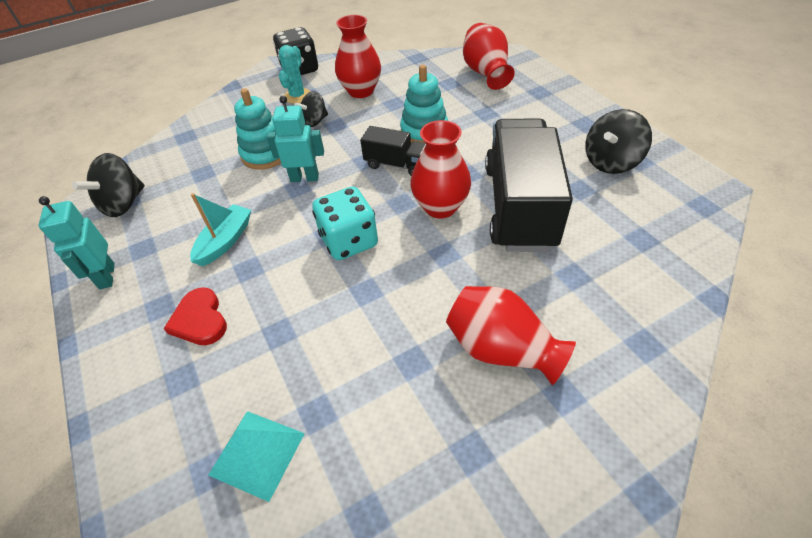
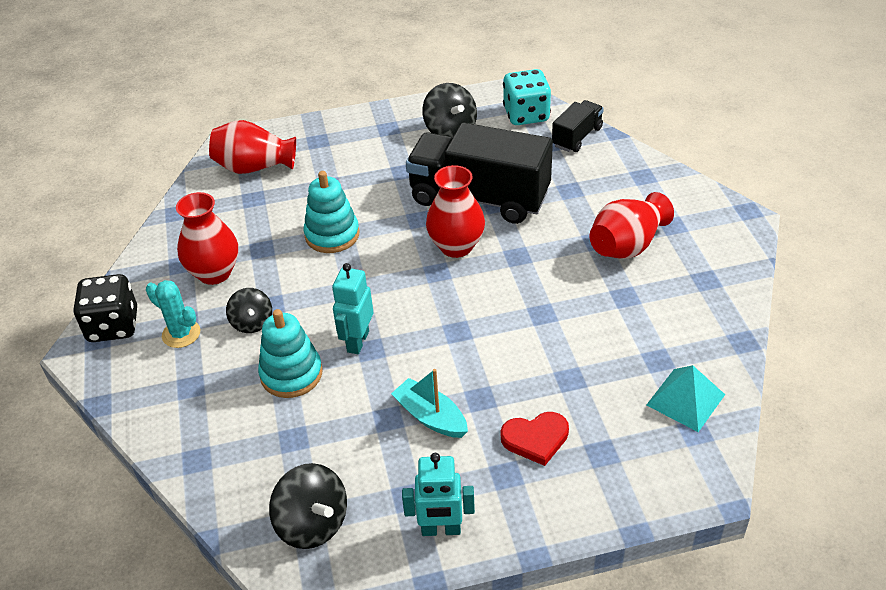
camera: 75 degrees left, 5 degrees down
(349, 241) = (474, 317): turquoise dice -> turquoise dice (526, 115)
(396, 164) = (376, 265): black truck -> black truck (577, 137)

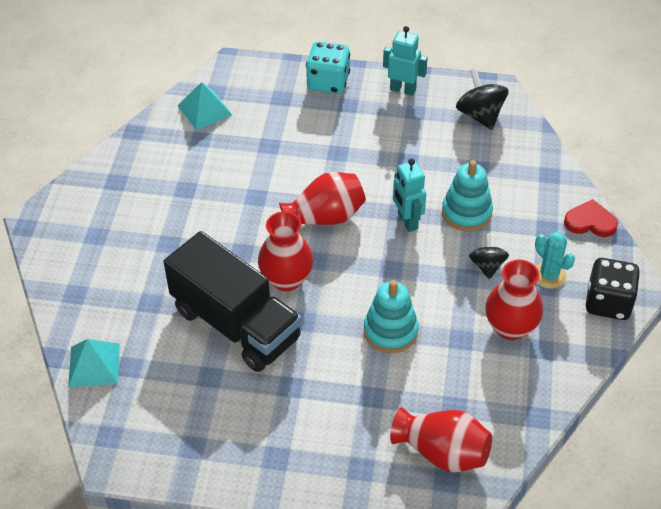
camera: 160 degrees left, 5 degrees up
(357, 341) = (407, 221): turquoise robot -> turquoise robot turned 120 degrees clockwise
(430, 417) = (378, 152): turquoise boat -> none
(450, 131) = (212, 425): black spinning top -> none
(526, 115) = (120, 418): turquoise dice -> turquoise dice (328, 82)
(535, 439) = (316, 118): red heart -> red heart (590, 222)
(577, 137) = (94, 365): black truck -> turquoise pyramid
(627, 245) = (148, 230): red vase -> red vase (325, 217)

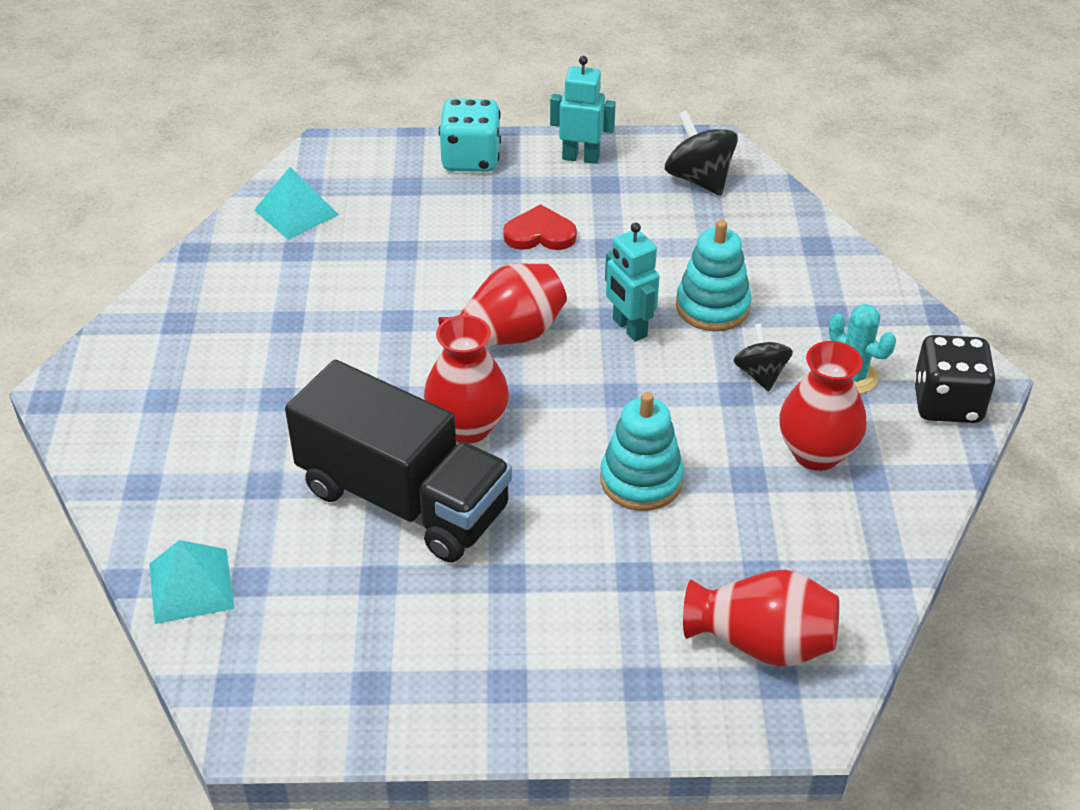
camera: 10 degrees left, 5 degrees down
(590, 222) = (891, 300): red heart -> red heart (540, 234)

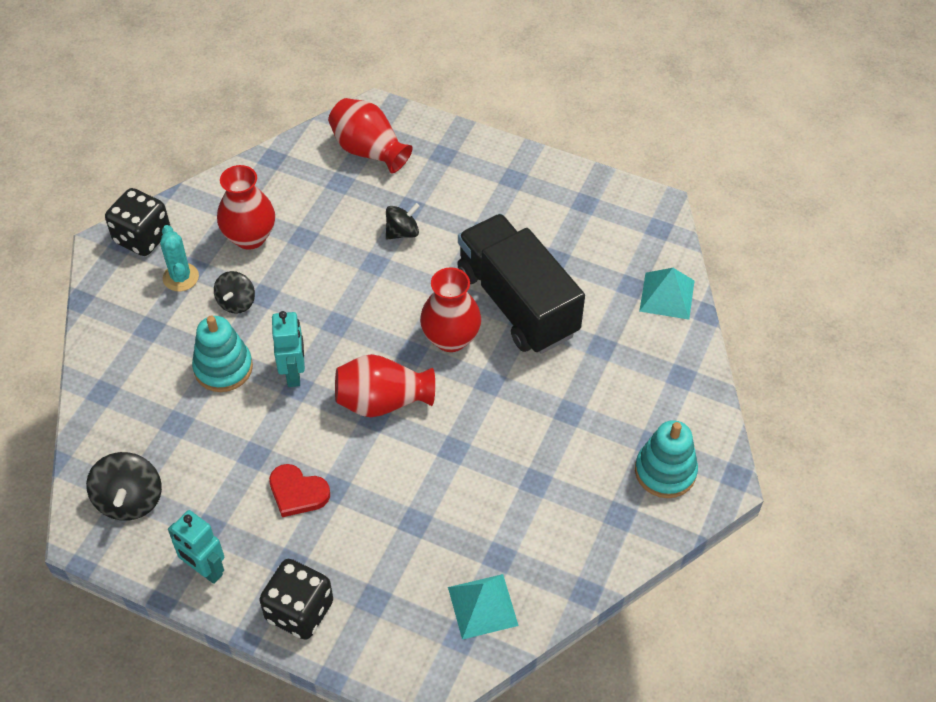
camera: 155 degrees left, 10 degrees up
(471, 159) = (299, 611): turquoise dice -> black dice
(620, 535) = (402, 232): none -> black spinning top
(641, 480) = (366, 260): turquoise stacking toy -> turquoise stacking toy (665, 471)

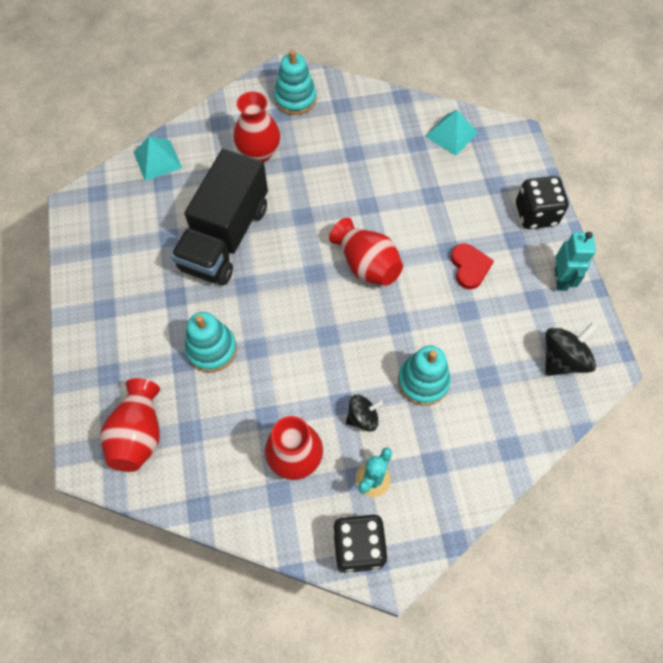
camera: 125 degrees left, 10 degrees up
(294, 373) = (389, 332): turquoise robot -> none
(402, 232) = (211, 349): black spinning top -> turquoise stacking toy
(450, 338) = (285, 258): red vase -> red vase (259, 153)

